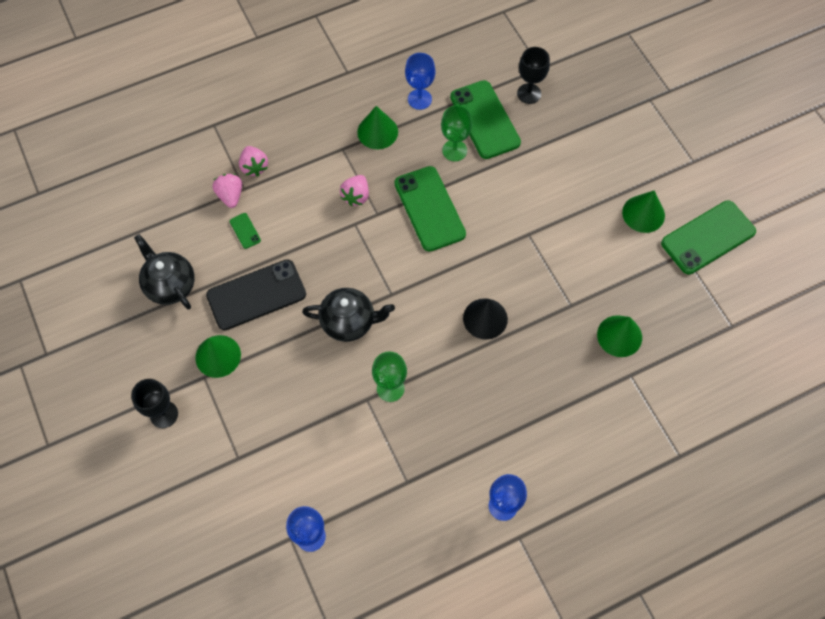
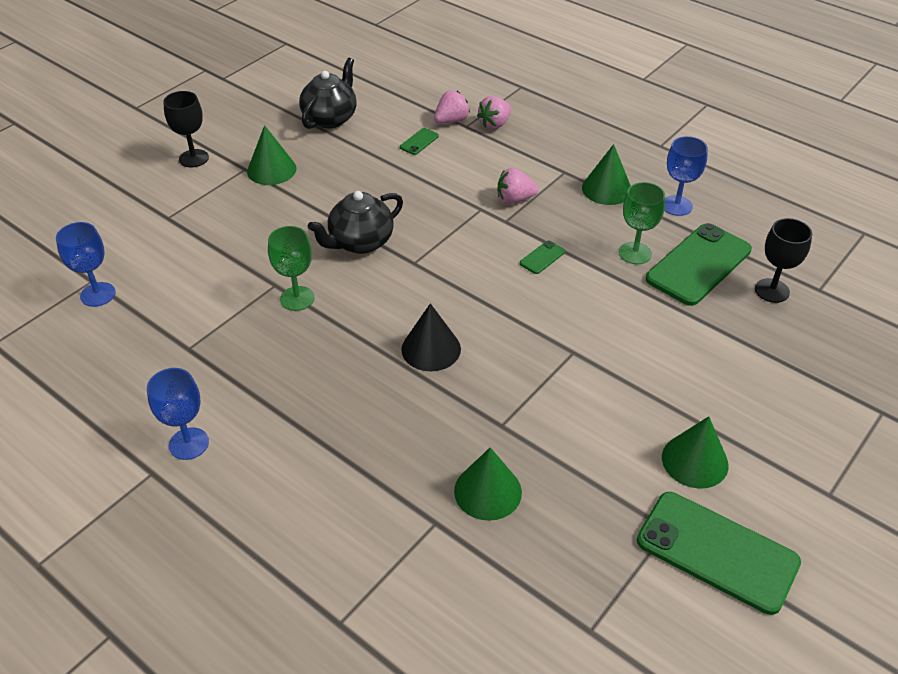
camera: 65 degrees right, 20 degrees down
(256, 295) = (353, 171): black phone -> none
(349, 322) = (360, 242): black teapot -> black teapot turned 75 degrees clockwise
(429, 209) = (542, 257): green phone -> green phone, size x0.42

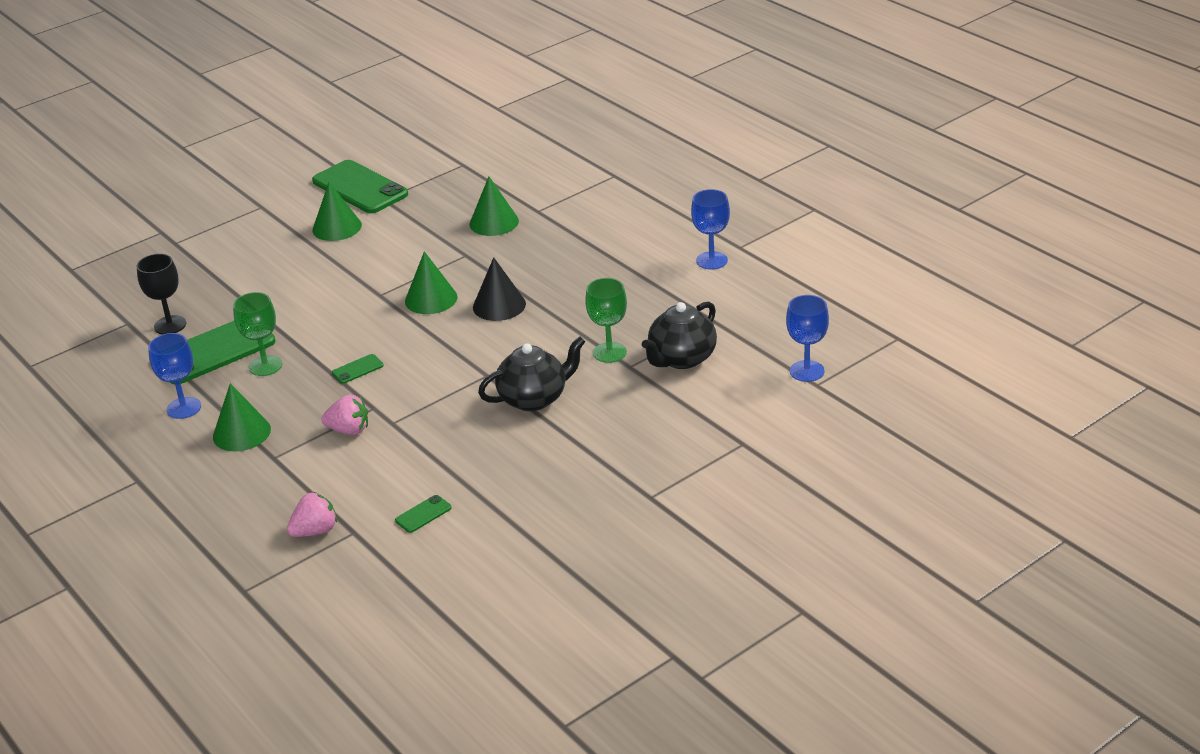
camera: 165 degrees left, 10 degrees down
(194, 158) = (714, 517): black goblet -> none
(271, 170) = (617, 492): green cone -> green cone (431, 299)
(330, 118) = (526, 562): black teapot -> black teapot (681, 359)
(451, 121) = (368, 542): pink strawberry -> none

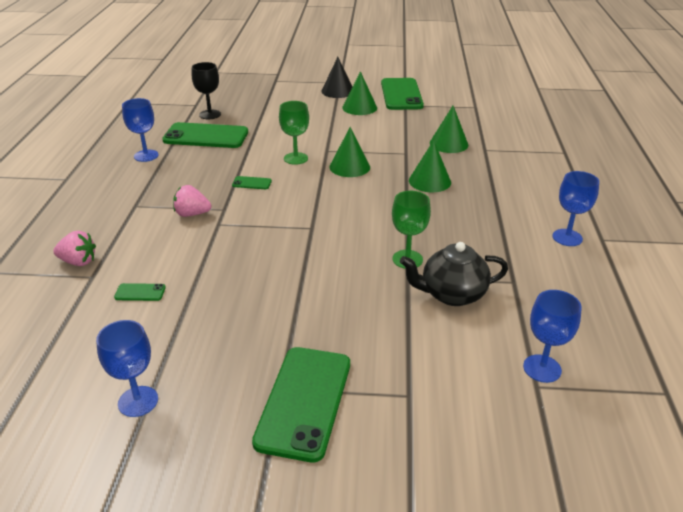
camera: 40 degrees right, 0 degrees up
(241, 433) = (145, 183): green cone -> green cone (429, 181)
(265, 366) = (214, 156): green goblet -> green goblet (295, 158)
(349, 430) = (192, 214): pink strawberry -> pink strawberry turned 135 degrees clockwise
(499, 305) = (382, 191): black cone -> black cone (337, 91)
(534, 398) = (316, 260): black teapot -> none
(560, 572) = (138, 401): none -> blue goblet
(679, 493) = (304, 402): none -> green phone

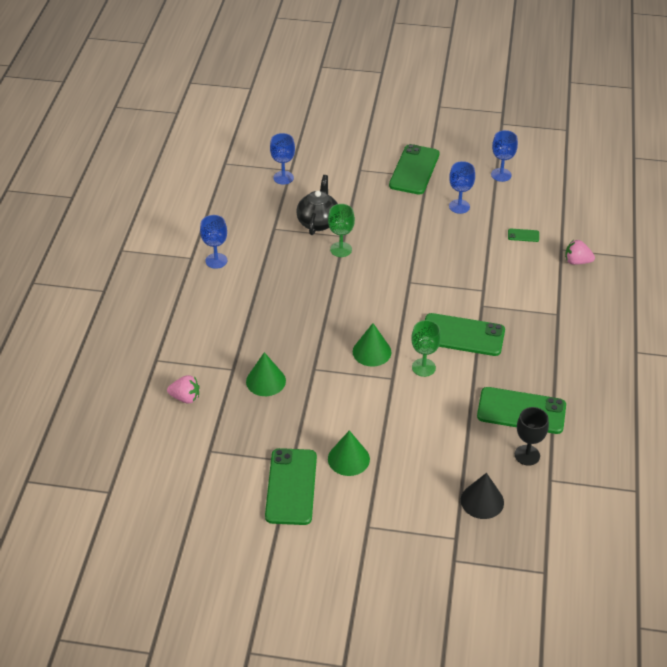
camera: 175 degrees left, 10 degrees up
(146, 156) = (574, 381): blue goblet -> blue goblet (459, 206)
(192, 214) = (507, 301): pink strawberry -> pink strawberry (185, 397)
(251, 183) = (462, 335): green phone -> green phone, size x2.41
(337, 91) = (372, 501): black cone -> black cone (482, 501)
(429, 181) = (301, 327): green cone -> none
(452, 294) = (318, 222): black teapot -> black teapot turned 75 degrees counterclockwise

